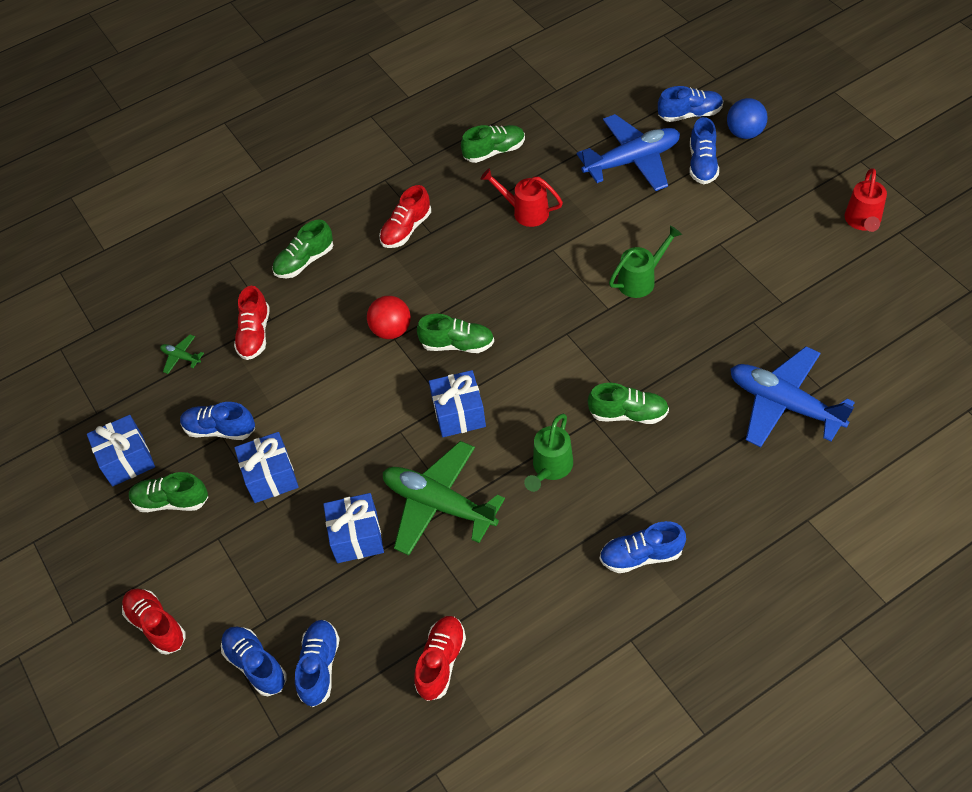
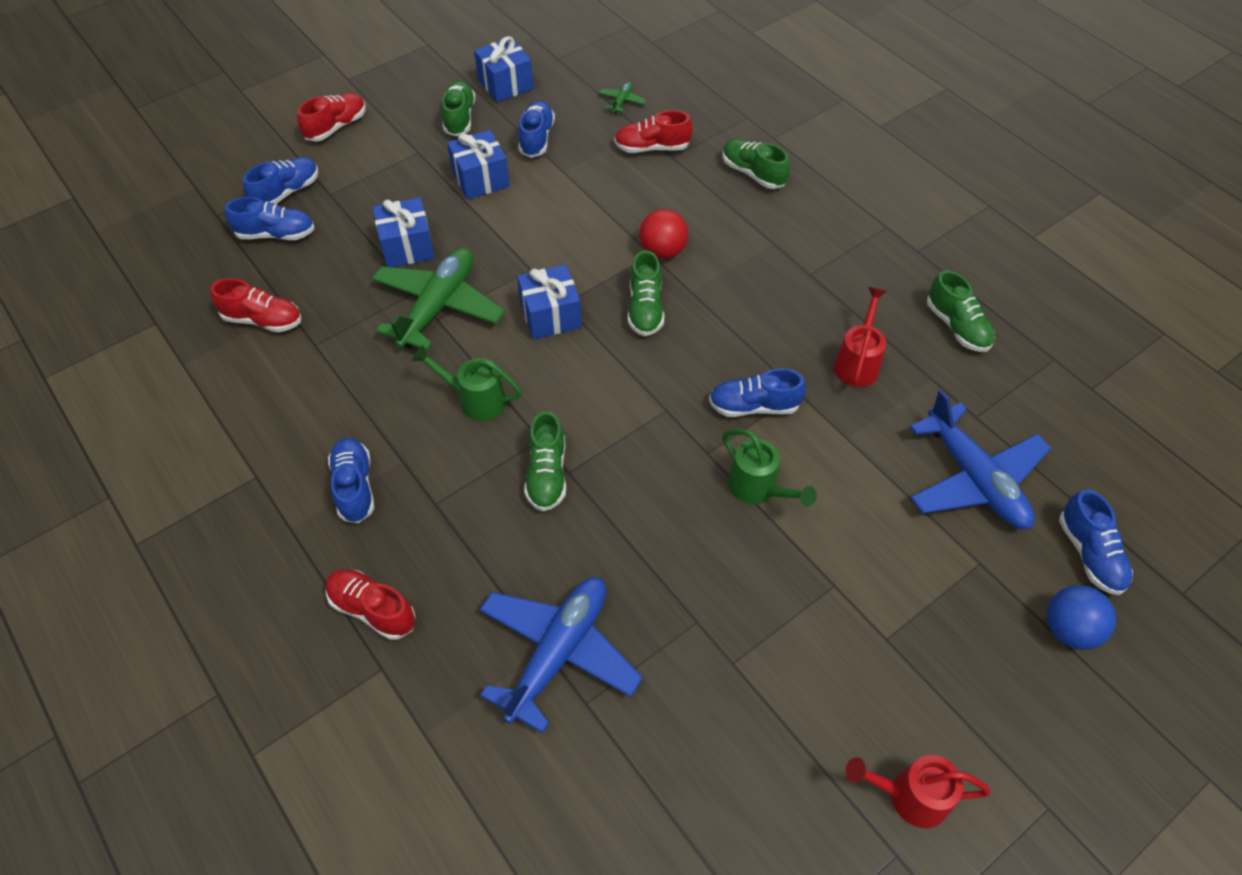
camera: 80 degrees right, 0 degrees up
(406, 229) = (811, 252): red shoe -> red shoe (373, 609)
(702, 164) = (987, 568): blue shoe -> blue shoe (754, 406)

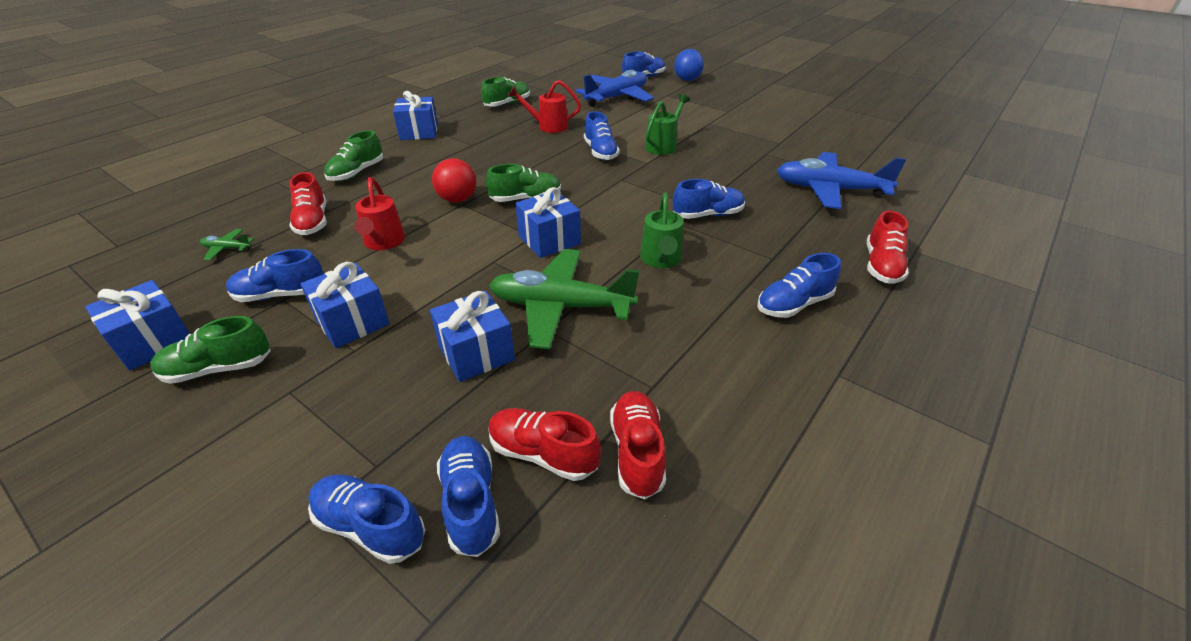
camera: 105 degrees left, 15 degrees down
(336, 127) = (197, 515): red shoe -> red shoe (543, 454)
(547, 474) = (707, 215): green shoe -> blue shoe
(861, 225) = (419, 132): none -> blue gift
(910, 796) = (799, 103): red watering can -> red watering can (383, 243)

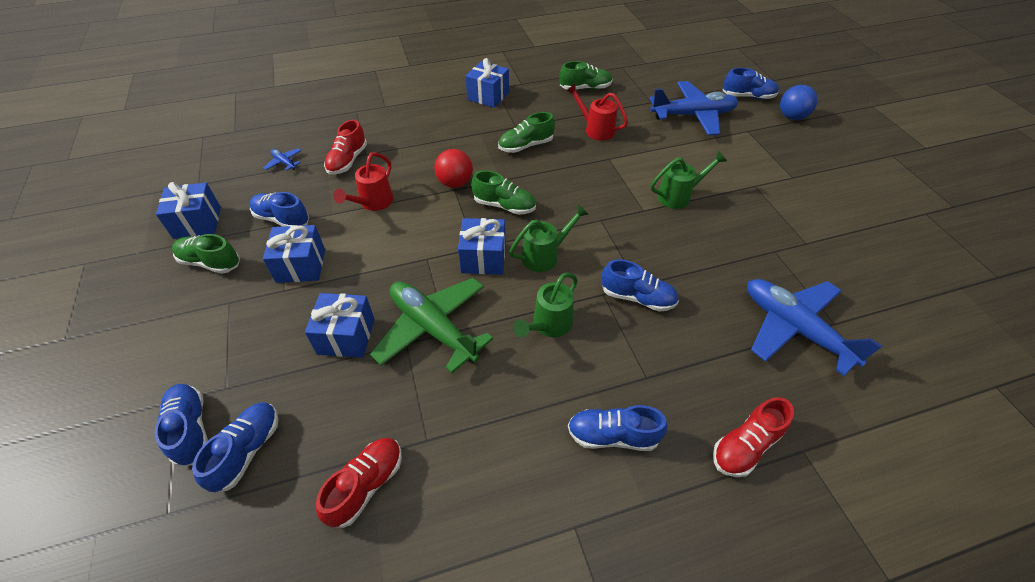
camera: 35 degrees right, 10 degrees up
(227, 249) = (284, 162): green plane -> blue plane
(357, 173) = (411, 123): green shoe -> green shoe (526, 146)
(543, 454) = (313, 445): red shoe -> none
(600, 152) = (613, 179): blue shoe -> none
(602, 218) = (545, 256): none -> green watering can

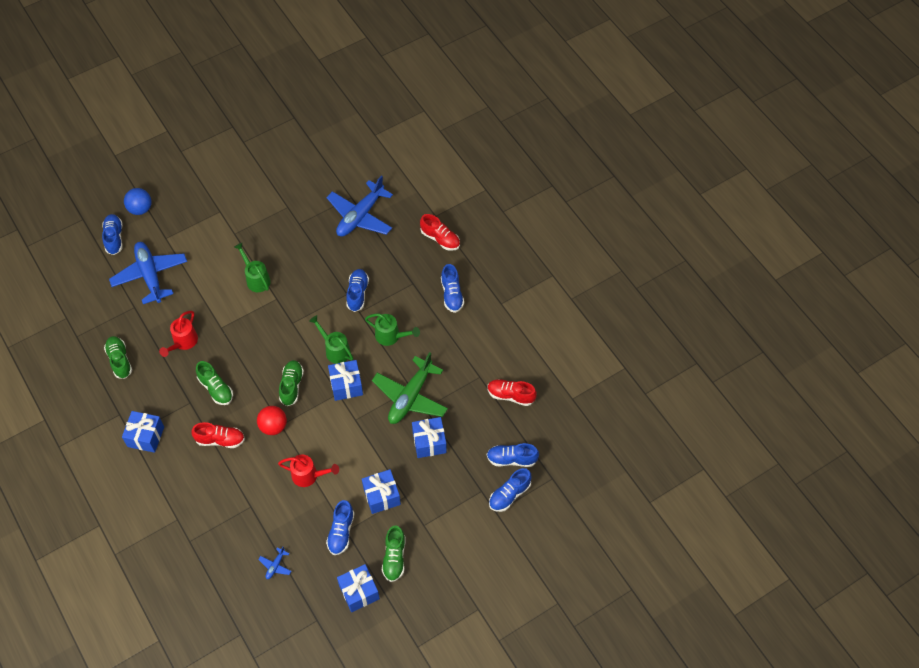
camera: 105 degrees left, 10 degrees up
(348, 161) = (263, 516): red shoe -> red shoe (220, 440)

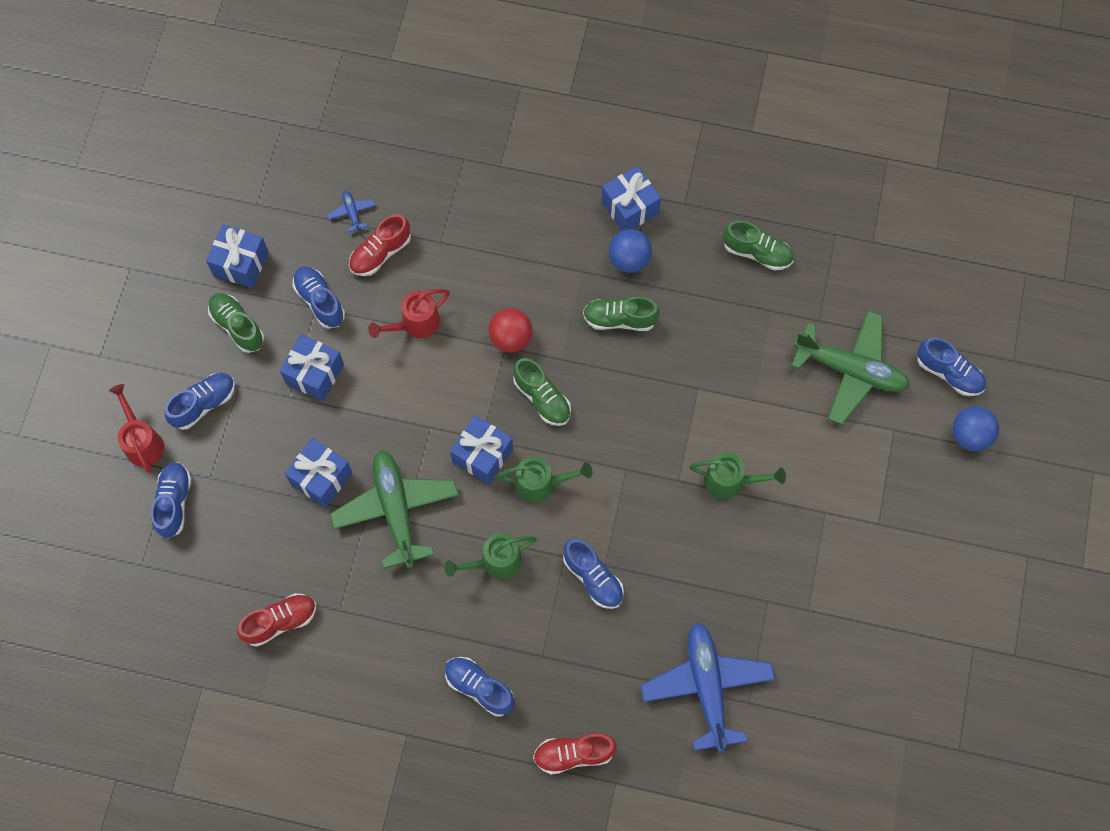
camera: 135 degrees right, 10 degrees up
(150, 275) = (850, 370): blue plane -> green plane
(177, 412) = (629, 260): none -> blue ball
(183, 342) = (716, 333): red watering can -> red watering can (142, 442)
(220, 440) = (550, 274): red shoe -> red shoe (380, 253)
(511, 459) = (208, 545): blue shoe -> blue shoe (204, 404)

